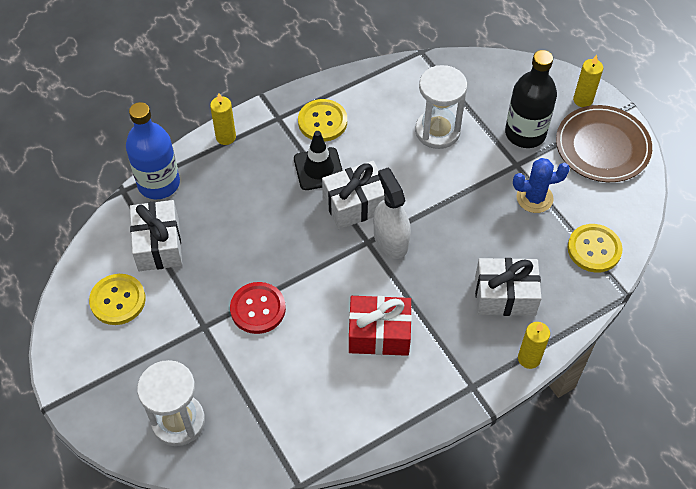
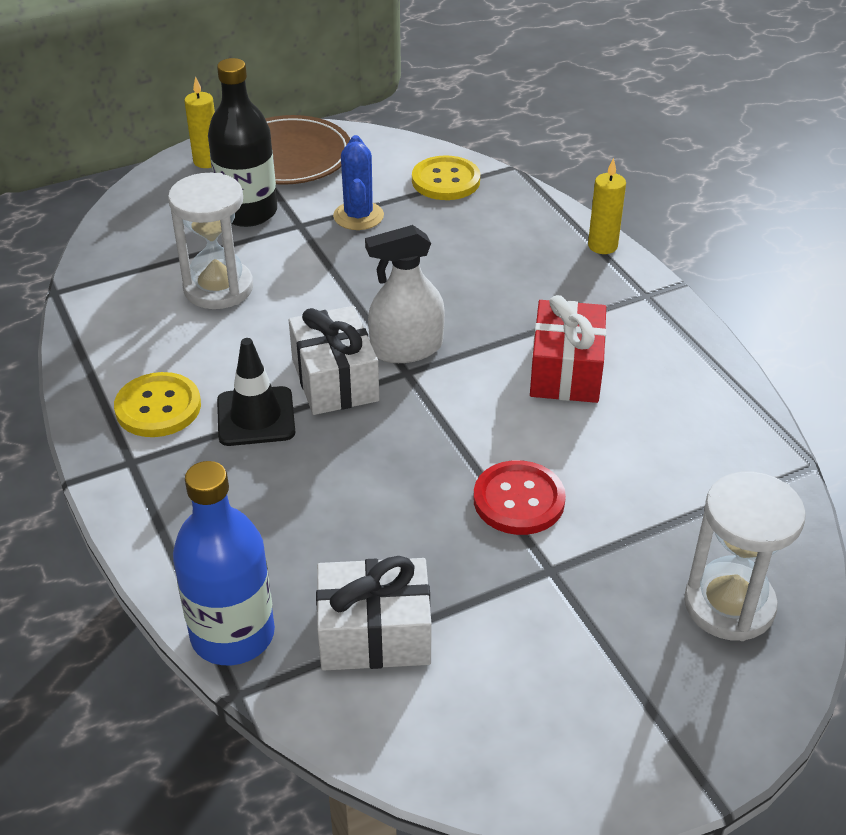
camera: 85 degrees left, 15 degrees down
(118, 300) = (491, 696): yellow button -> none
(226, 137) = (151, 533): yellow candle -> none
(505, 296) = (509, 255): white gift -> none

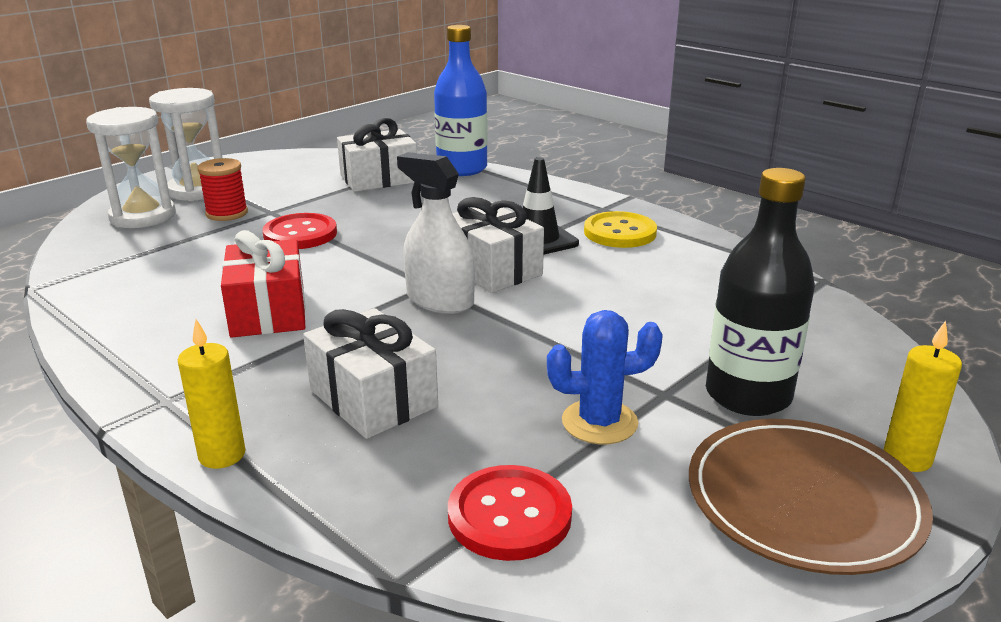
camera: 160 degrees right, 15 degrees down
(218, 288) = (676, 312): white hourglass -> white hourglass (198, 190)
(358, 216) = (599, 422): blue cactus -> blue cactus turned 75 degrees counterclockwise
(406, 348) = (440, 300): white spray bottle -> white spray bottle turned 105 degrees counterclockwise
(446, 180) = (509, 515): yellow button -> red button
(497, 264) = (373, 398): none -> white gift
(611, 581) = (227, 213): none -> red spool

